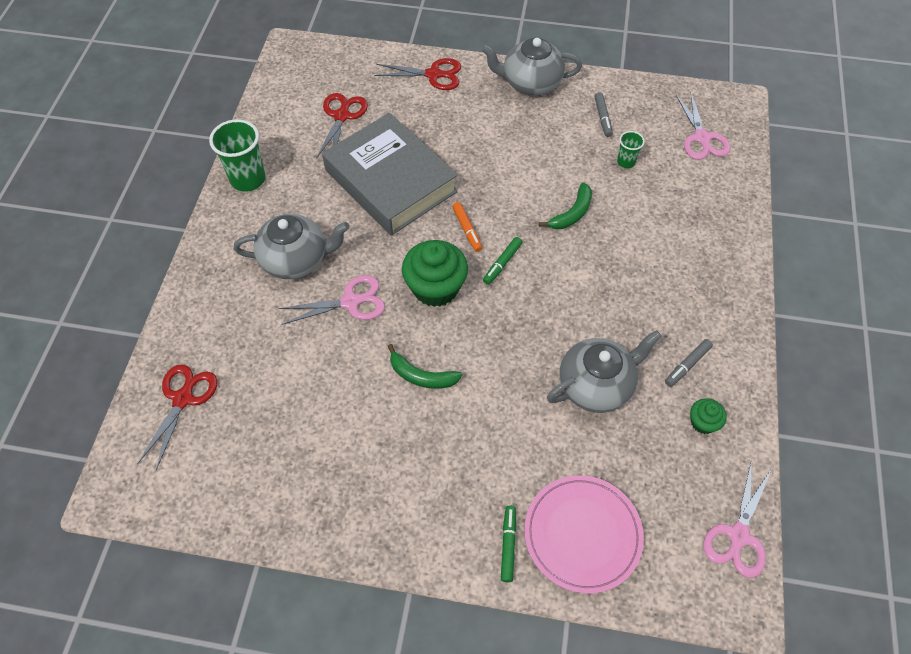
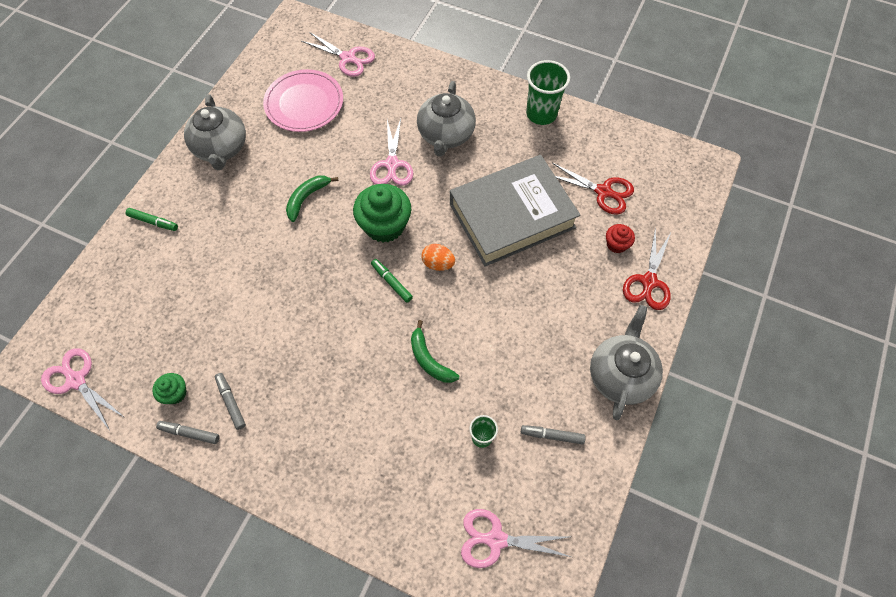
camera: 105 degrees right, 5 degrees up
(183, 399) = (348, 58): red scissors -> pink scissors
(400, 100) = (616, 244): none -> red cupcake
(467, 229) = (438, 263): orange marker -> orange egg
(582, 534) = (135, 271): pink plate -> pink plate (304, 103)
(596, 385) = (245, 320): grey teapot -> grey teapot (221, 148)
(734, 391) = (190, 433): none -> grey marker

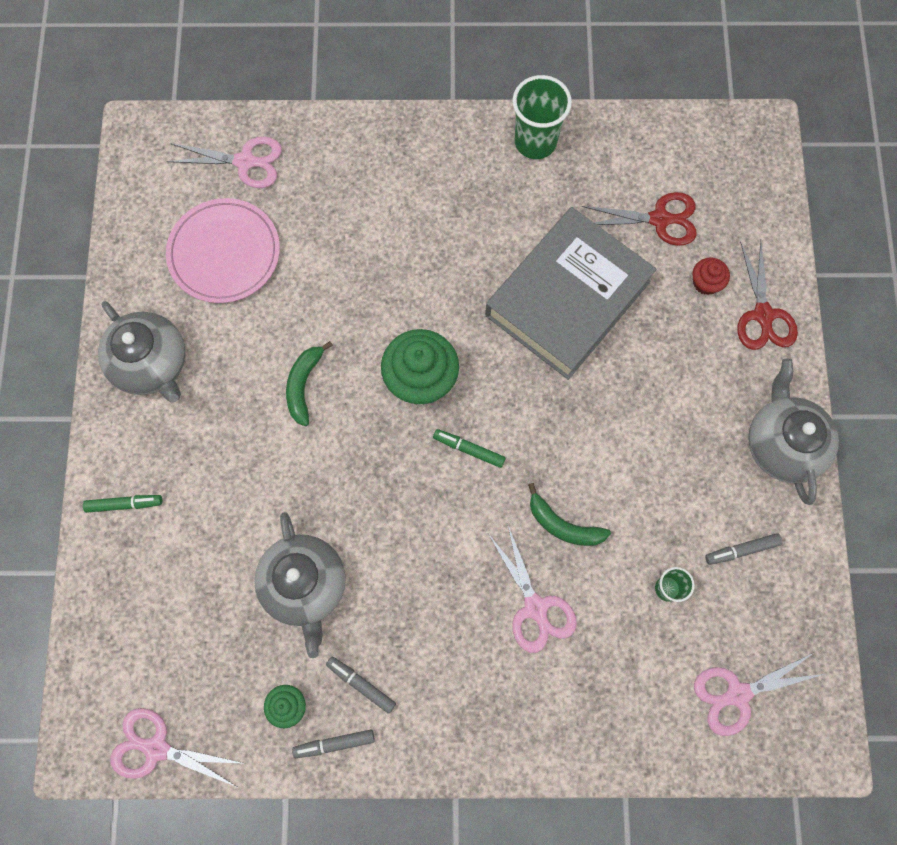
camera: 25 degrees left, 10 degrees up
(392, 164) = (386, 292): pink scissors -> pink scissors (535, 607)
(438, 263) = (511, 400): orange egg -> none
(446, 135) = (432, 222): grey teapot -> grey teapot (305, 585)

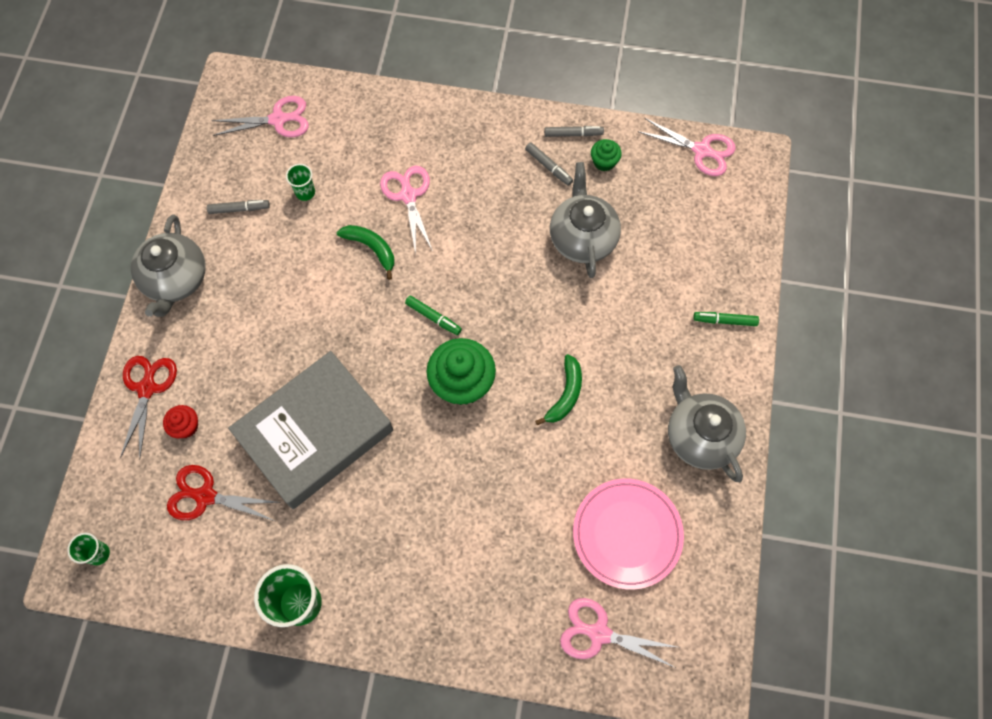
camera: 170 degrees left, 5 degrees down
(743, 152) = (98, 554): none -> green cup

